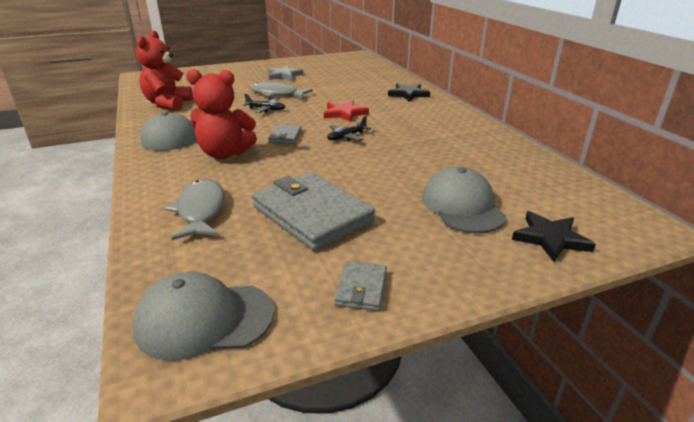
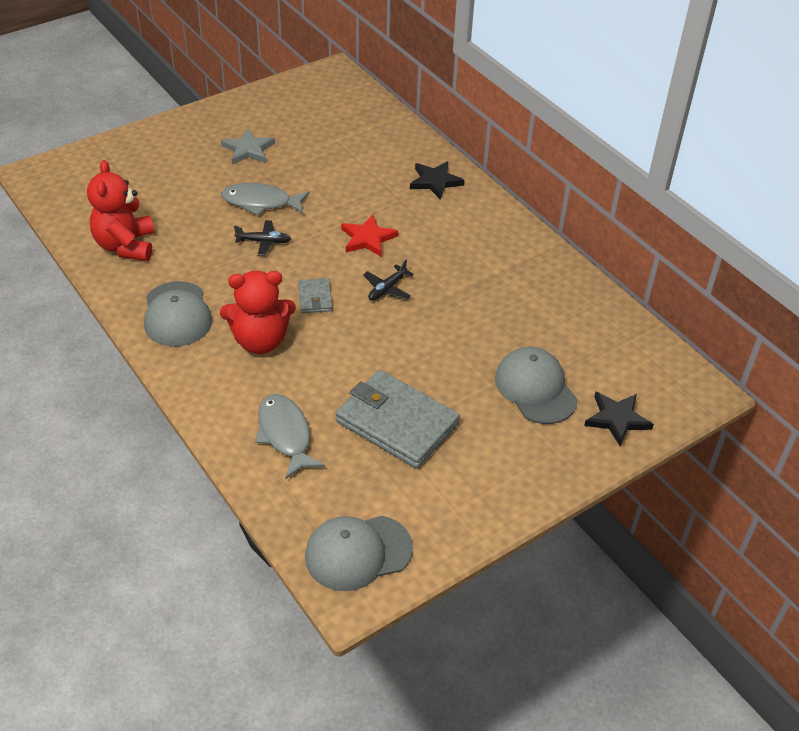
camera: 15 degrees left, 15 degrees up
(361, 288) = (470, 501): grey wallet -> none

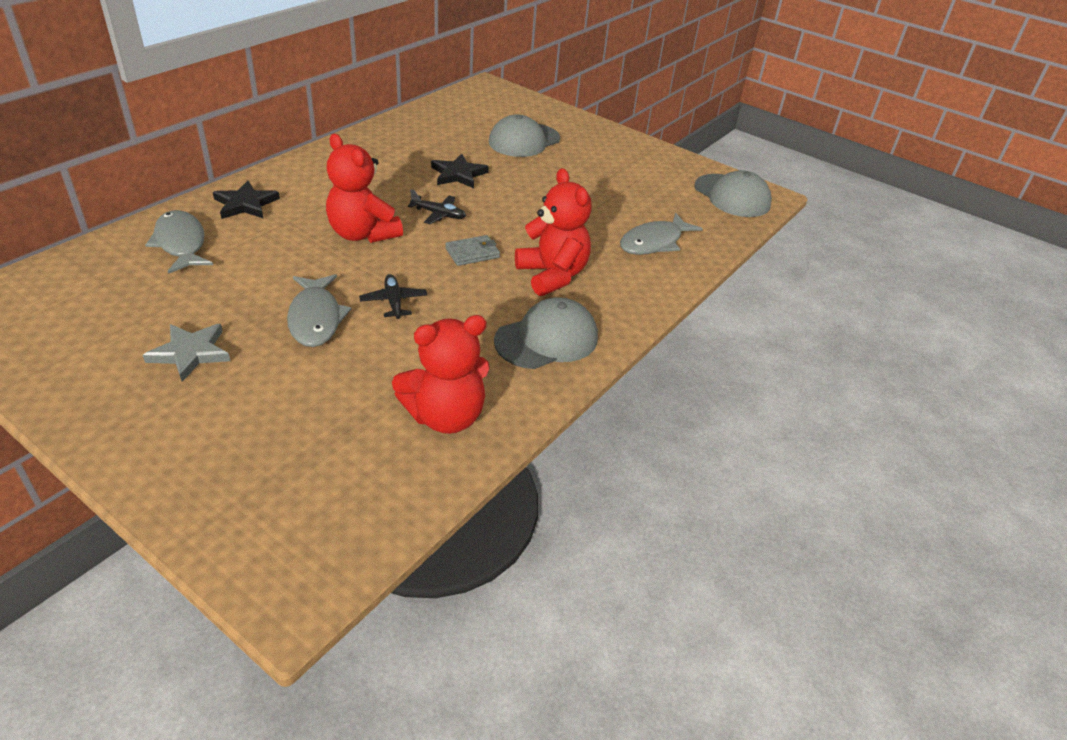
camera: 110 degrees left, 5 degrees down
(368, 238) = (362, 234): red star -> red teddy bear
(383, 149) = (181, 243): none -> grey fish
(396, 422) = (601, 193): grey wallet -> none
(617, 419) = (534, 112): black star -> black star (458, 174)

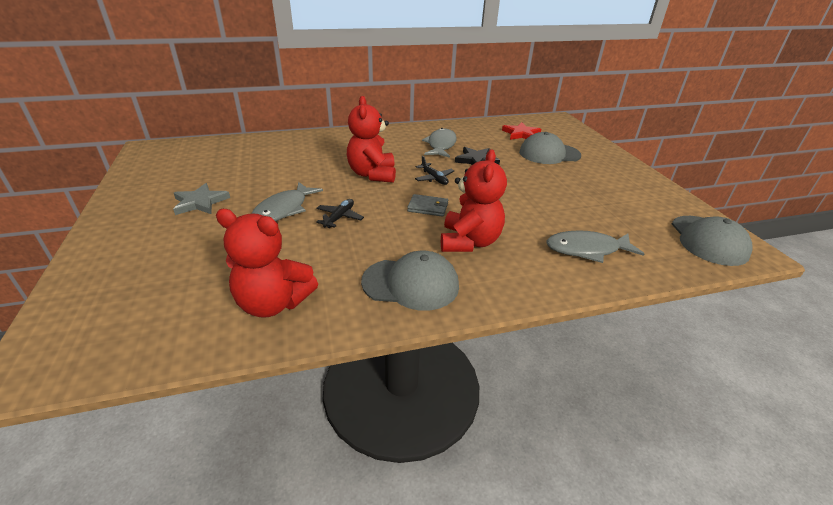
camera: 40 degrees right, 5 degrees down
(181, 243) = (274, 150): grey fish -> grey fish (441, 145)
(246, 204) = (330, 141): black star -> none
(469, 121) = (521, 134): none -> red star

